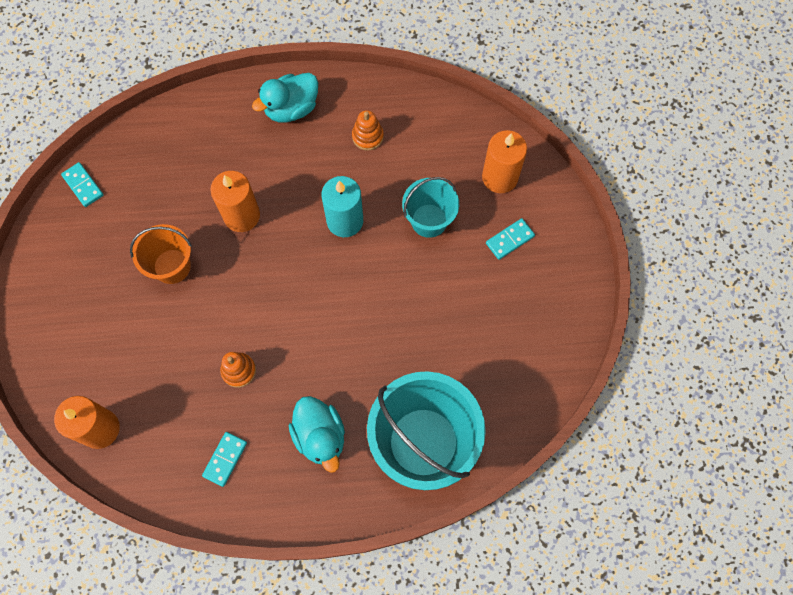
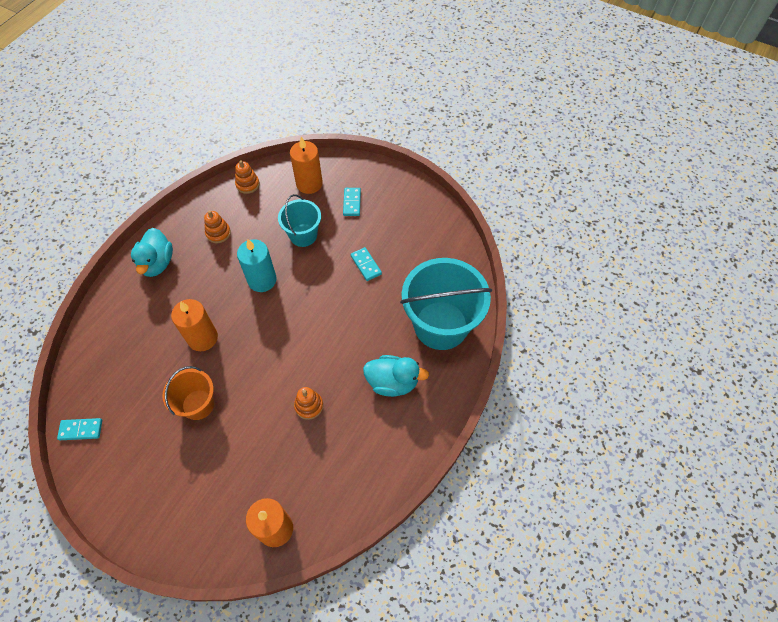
camera: 55 degrees left, 10 degrees down
(225, 459) = (363, 452): turquoise domino -> turquoise domino (366, 265)
(449, 117) = (247, 184): none -> orange stacking toy

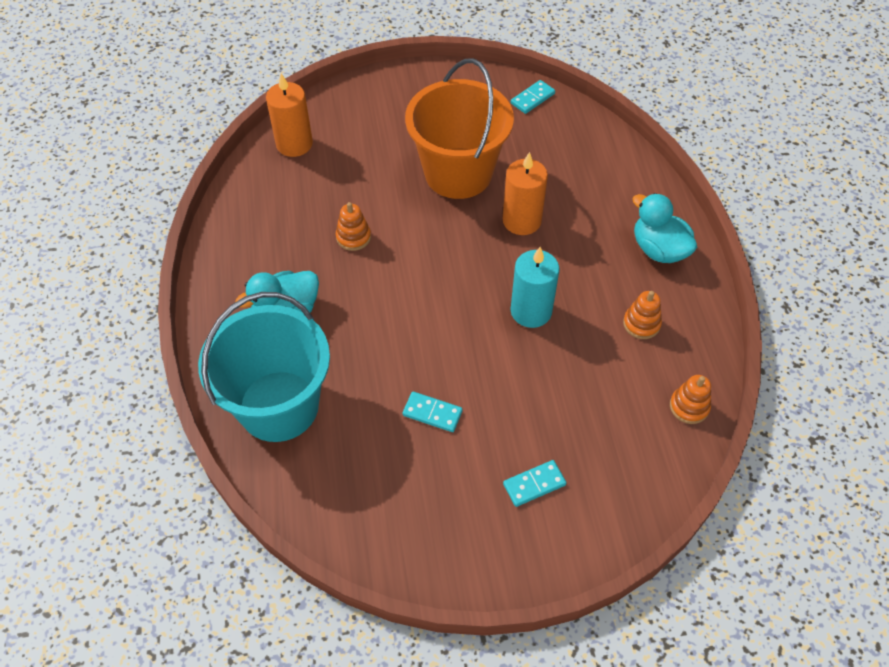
camera: 140 degrees right, 5 degrees down
(198, 404) = (458, 173): orange bucket -> orange bucket, size x1.81
(303, 235) = (545, 394): turquoise bucket -> none
(309, 184) = (618, 469): orange candle -> none
(352, 203) = (534, 484): turquoise domino -> turquoise domino turned 75 degrees counterclockwise

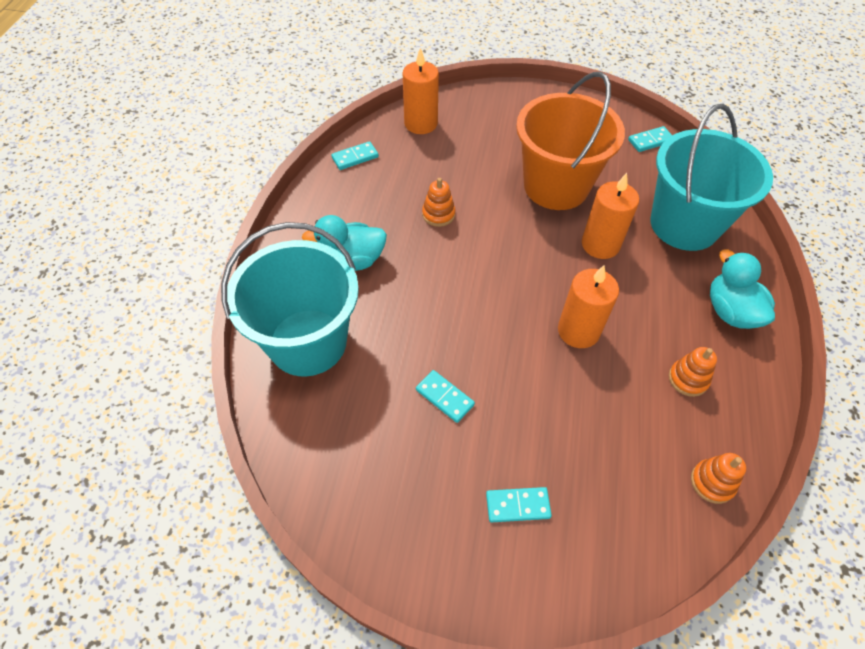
camera: 20 degrees right, 0 degrees up
(240, 201) = (355, 157): none -> turquoise domino
(531, 311) = (578, 331): turquoise candle -> orange candle
(592, 177) = (684, 224): none -> turquoise bucket

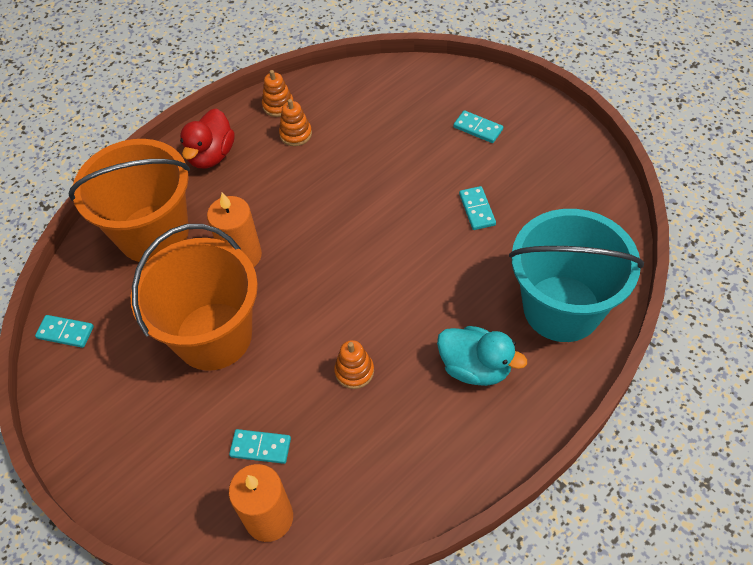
camera: 140 degrees left, 0 degrees up
(355, 157) = (385, 509): turquoise domino -> turquoise domino (260, 447)
(578, 331) = (335, 201): orange candle -> none
(684, 224) = (153, 233): turquoise bucket -> orange bucket
(712, 482) = (348, 83): orange stacking toy -> orange stacking toy (278, 105)
(730, 311) = (211, 155): turquoise duck -> red duck

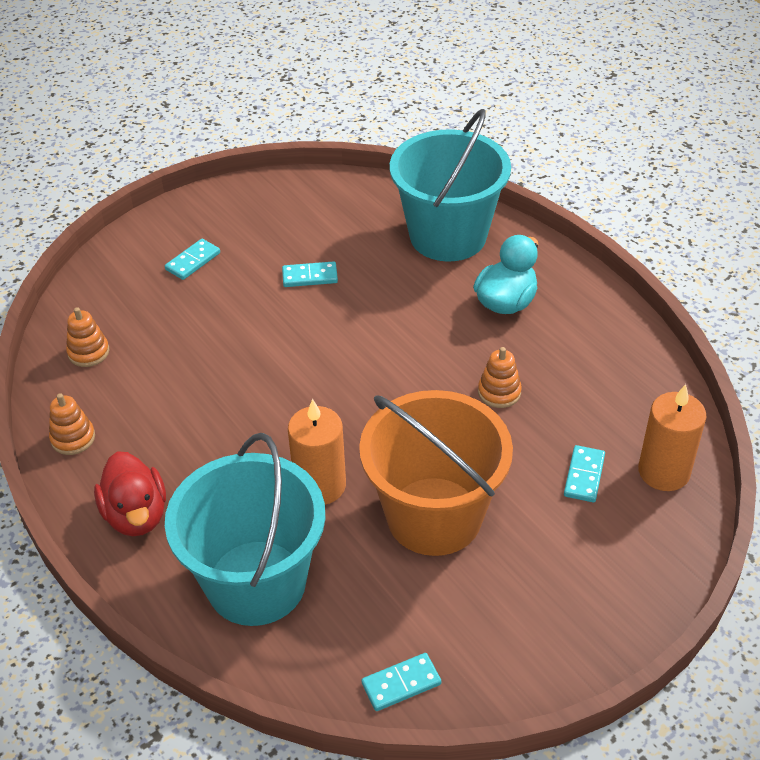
camera: 85 degrees left, 10 degrees down
(65, 332) = (401, 683): turquoise domino -> turquoise domino turned 45 degrees clockwise
(153, 233) = (256, 582): orange bucket -> turquoise bucket
(211, 155) = (136, 515): red duck -> red duck turned 45 degrees clockwise
(295, 134) = (134, 423): orange stacking toy -> orange stacking toy (88, 352)

